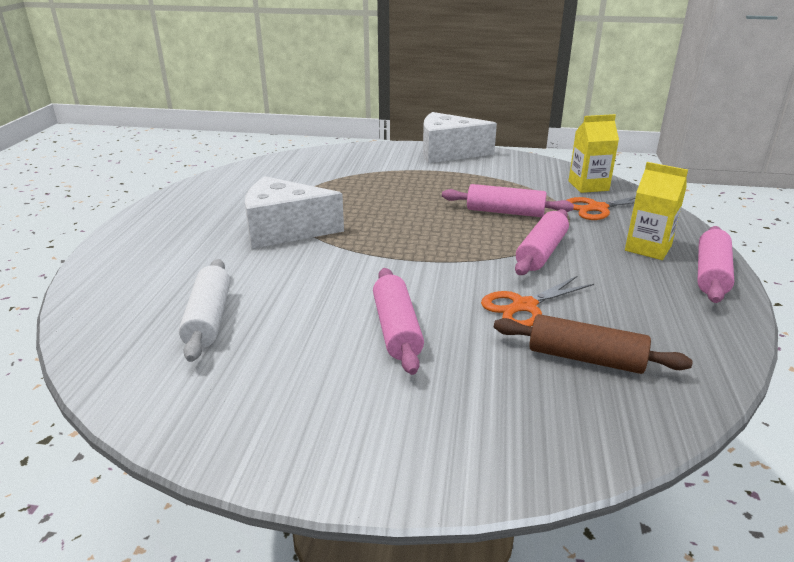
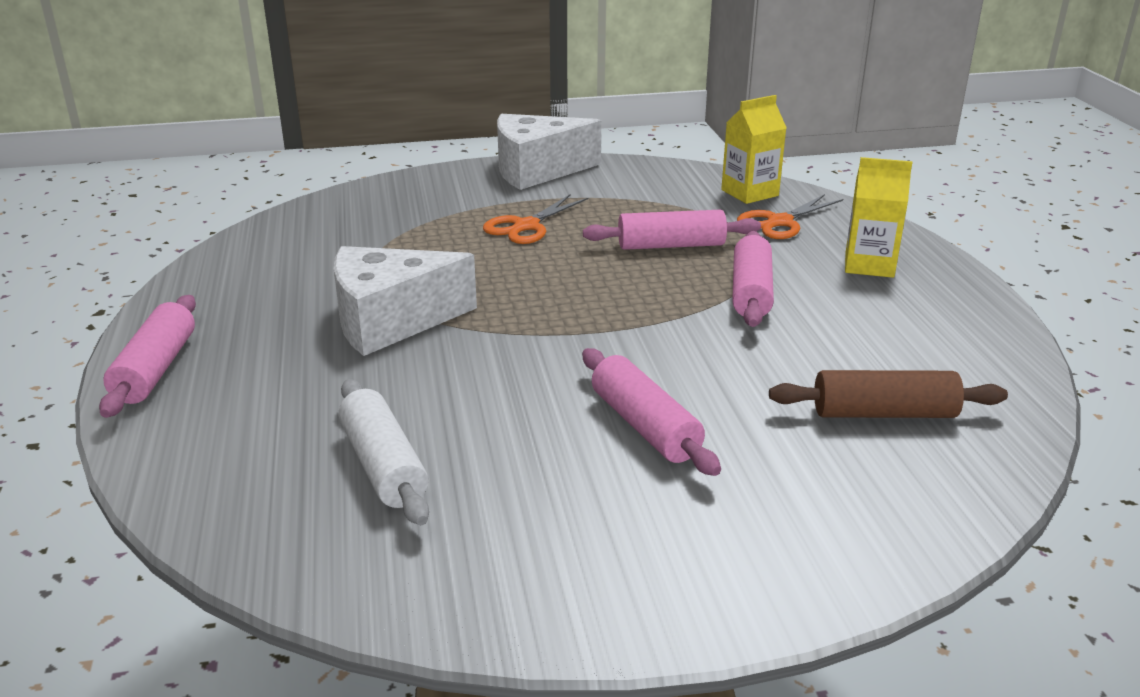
camera: 20 degrees left, 0 degrees up
(524, 306) = (776, 365): orange scissors -> orange scissors (526, 226)
(711, 274) = (955, 285): pink rolling pin -> pink rolling pin (155, 369)

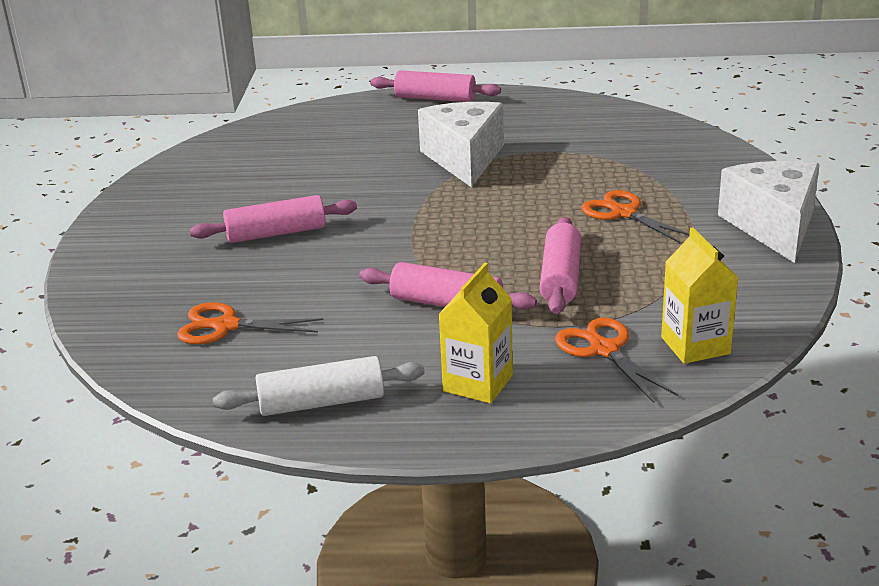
camera: 105 degrees right, 0 degrees up
(383, 466) = (292, 157): white rolling pin -> white rolling pin (321, 402)
(884, 413) = (226, 326): brown rolling pin -> orange scissors

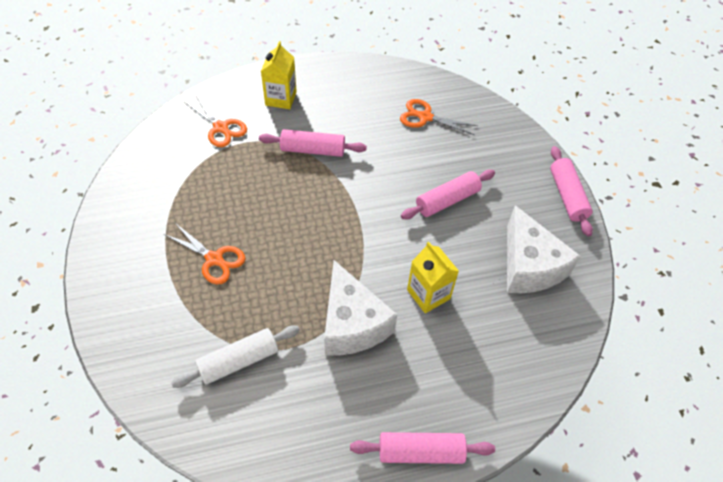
camera: 160 degrees right, 25 degrees up
(226, 326) = (425, 117): orange scissors -> orange scissors turned 150 degrees counterclockwise
(321, 402) = (350, 78): white rolling pin -> white rolling pin (239, 361)
(560, 278) = (251, 181): pink rolling pin -> pink rolling pin (567, 196)
(695, 345) = (173, 137): yellow carton -> yellow carton (428, 294)
(773, 226) = (108, 257): white cheese -> white cheese (529, 266)

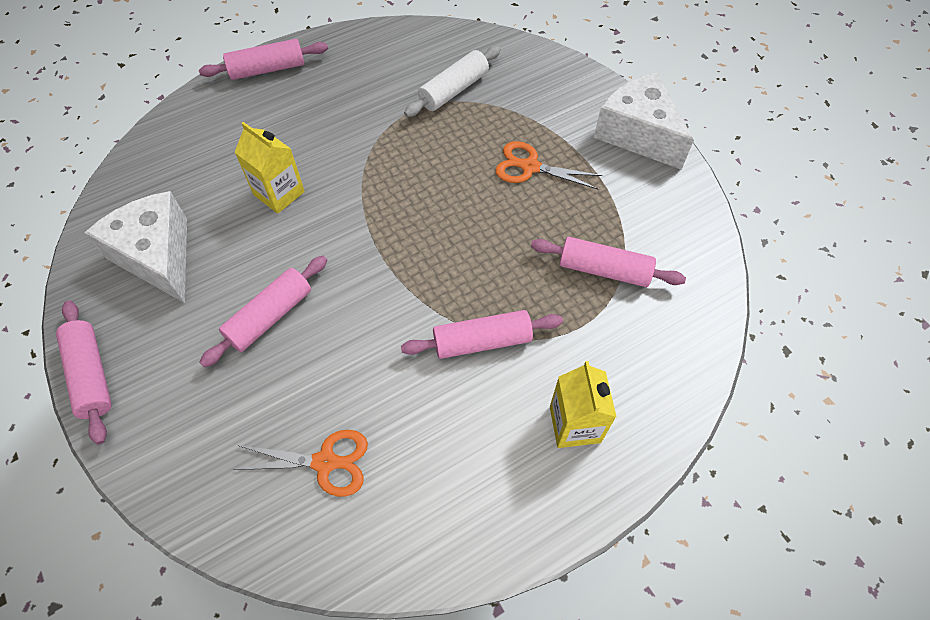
camera: 165 degrees right, 5 degrees up
(210, 169) = (604, 270): none -> pink rolling pin
(221, 128) = (631, 338): orange scissors -> none
(352, 324) = (356, 145): white cheese -> white cheese (638, 134)

